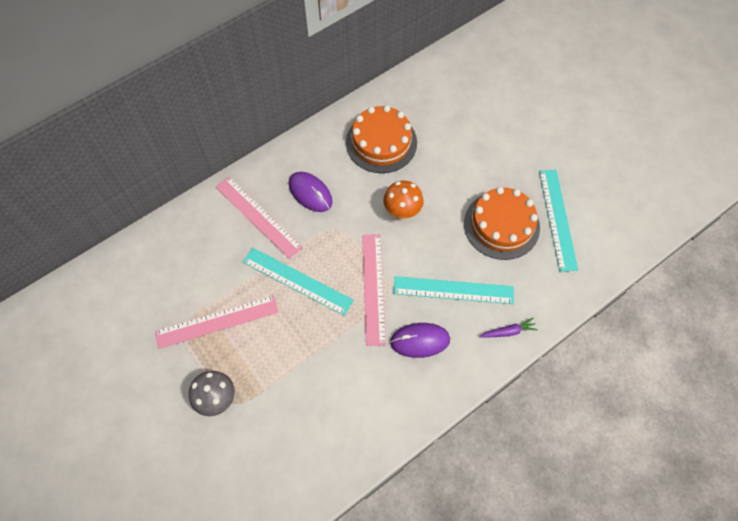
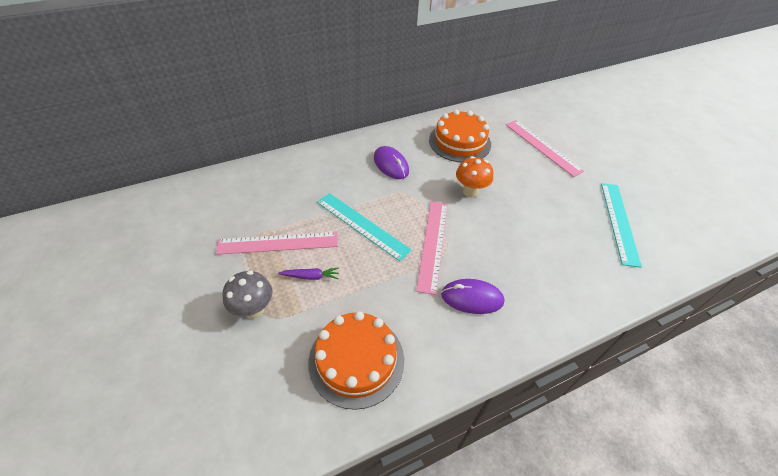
camera: 10 degrees right, 15 degrees down
(258, 216) = (341, 173): pink ruler -> pink ruler (542, 147)
(453, 290) = (511, 260): turquoise ruler -> none
(501, 225) = (563, 217): orange cake -> orange cake (356, 360)
(508, 331) = (566, 308): purple carrot -> purple carrot (311, 276)

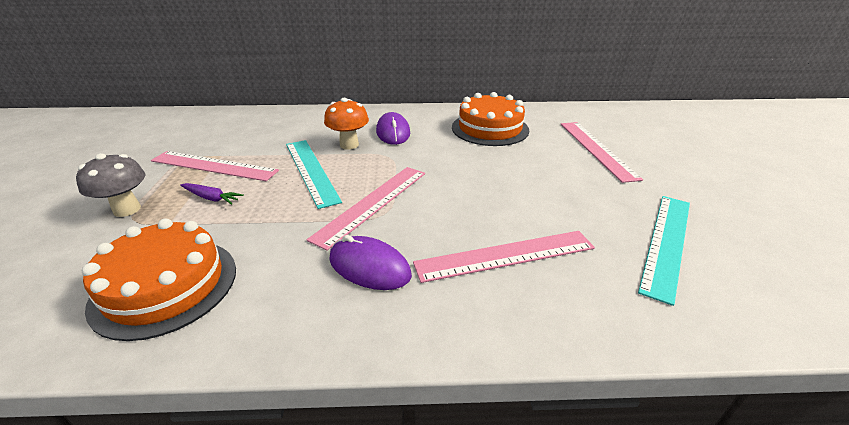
camera: 25 degrees right, 15 degrees down
(470, 191) = (464, 169): orange mushroom -> orange mushroom (349, 145)
(542, 261) = (505, 255): none -> pink ruler

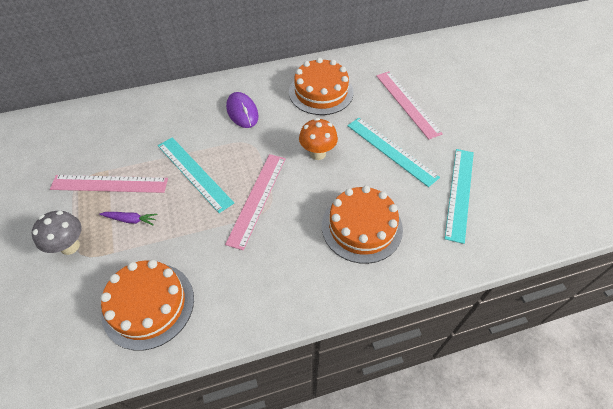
camera: 15 degrees left, 20 degrees up
(349, 145) = (211, 135): orange mushroom -> orange mushroom (317, 153)
(369, 267) = (277, 257): purple mouse -> none
(505, 255) = (361, 227): pink ruler -> orange cake
(567, 186) = (391, 150): none -> turquoise ruler

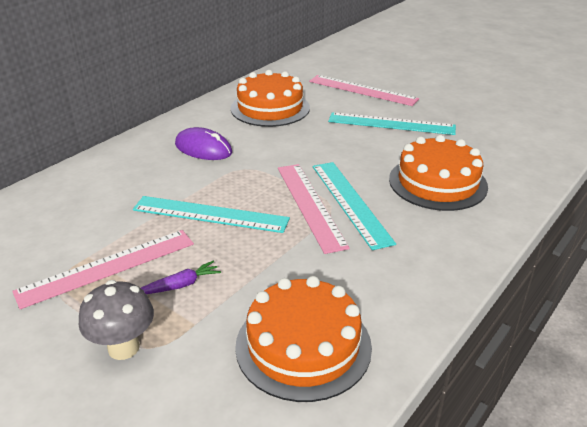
camera: 35 degrees left, 20 degrees down
(317, 153) = (326, 150): orange mushroom -> none
(459, 193) = (484, 129): turquoise ruler -> turquoise ruler (350, 202)

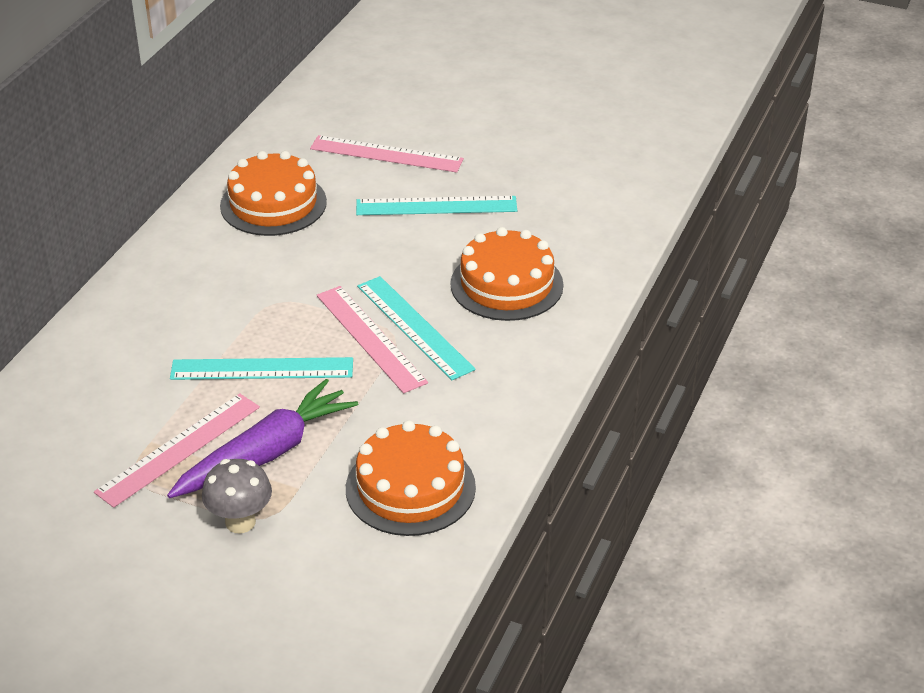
camera: 15 degrees left, 5 degrees up
(180, 285) = (266, 453): purple carrot -> purple carrot, size x2.38
(203, 148) = (213, 282): purple mouse -> none

